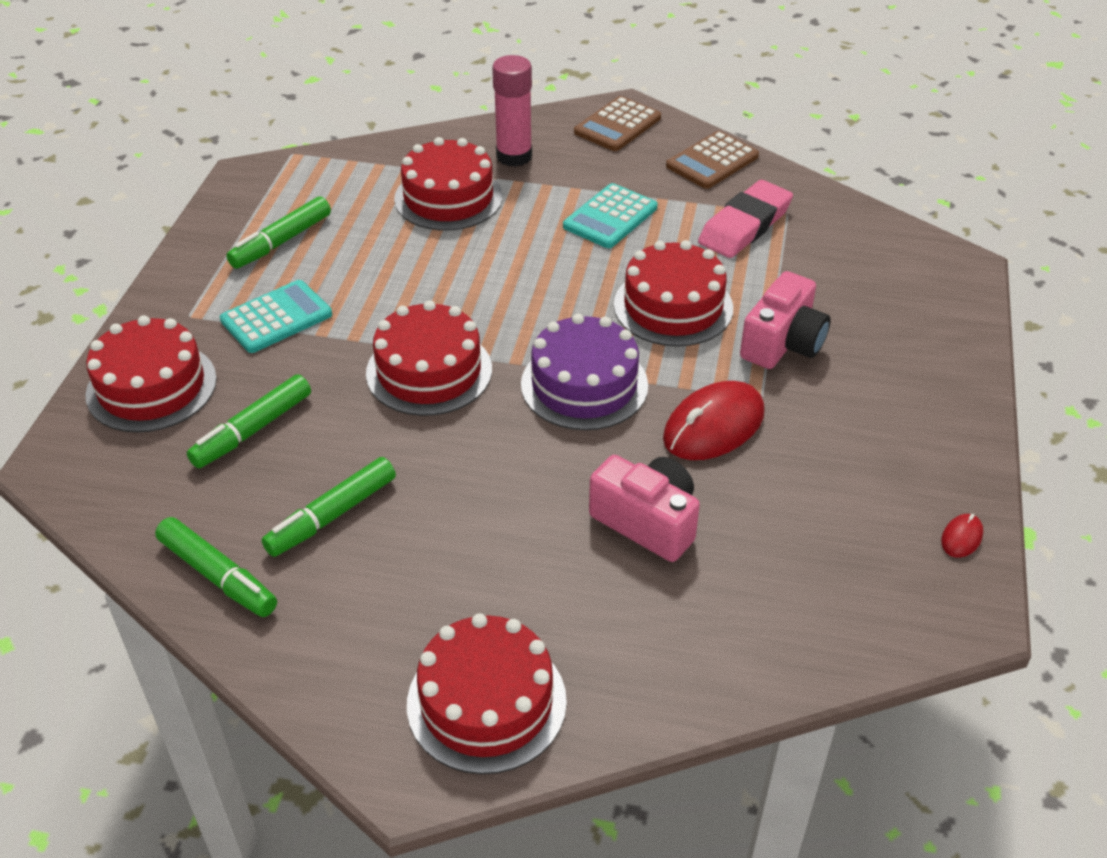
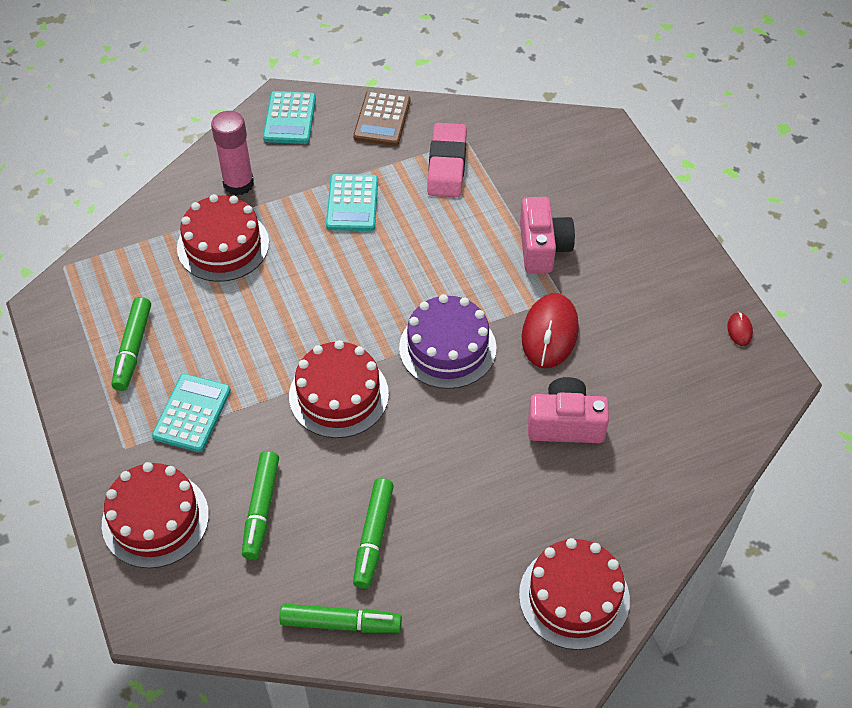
camera: 35 degrees left, 10 degrees up
(617, 125) = (289, 118): brown calculator -> turquoise calculator
(673, 306) = (453, 255): red cake -> none

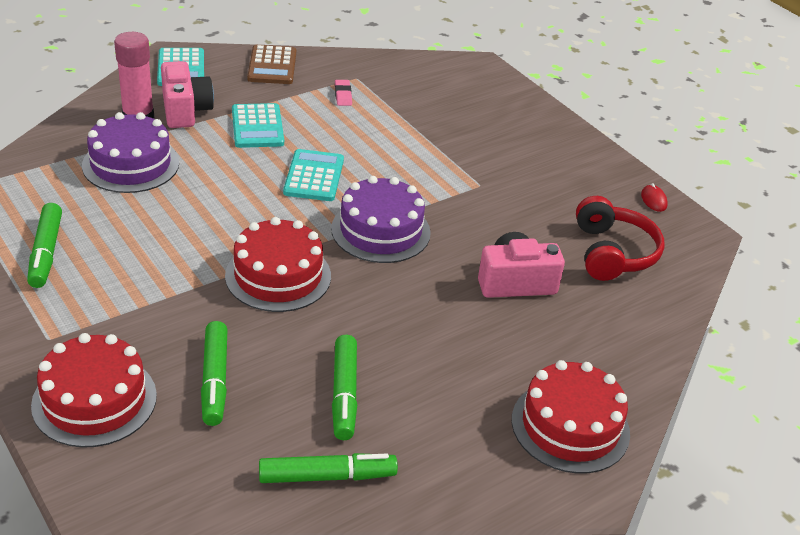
camera: 15 degrees left, 15 degrees down
(192, 413) = (121, 302): turquoise calculator -> turquoise calculator (314, 176)
(223, 245) = (130, 164): red cake -> purple cake
(447, 164) = (343, 95): pink eraser -> pink eraser, size x0.46
(542, 247) = (451, 150): pink camera -> pink camera (185, 110)
(549, 333) = (477, 213): red mouse -> none
(675, 396) = (612, 253): none -> red headphones

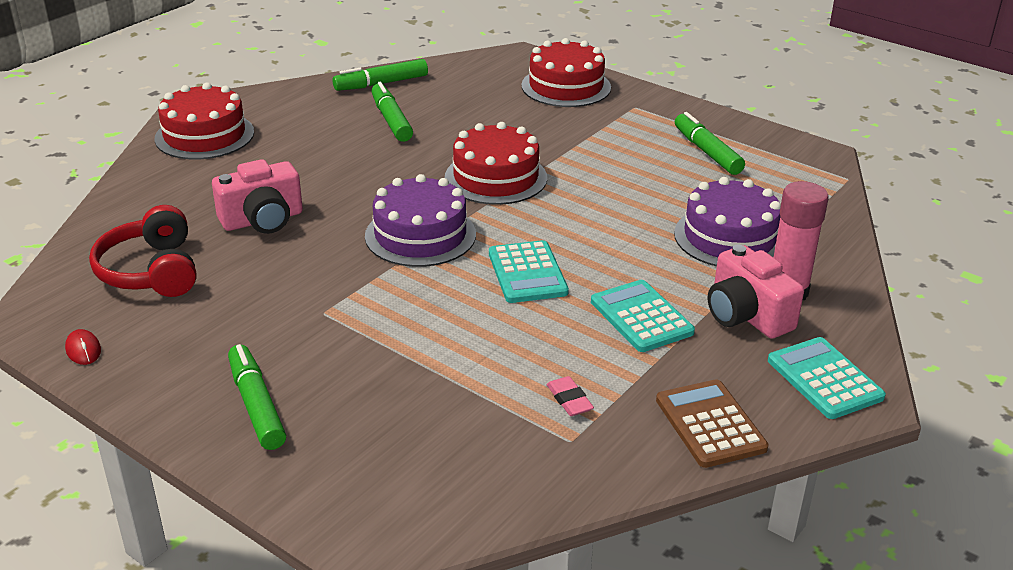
camera: 165 degrees right, 5 degrees down
(215, 380) = (493, 109): green marker -> green marker (256, 405)

